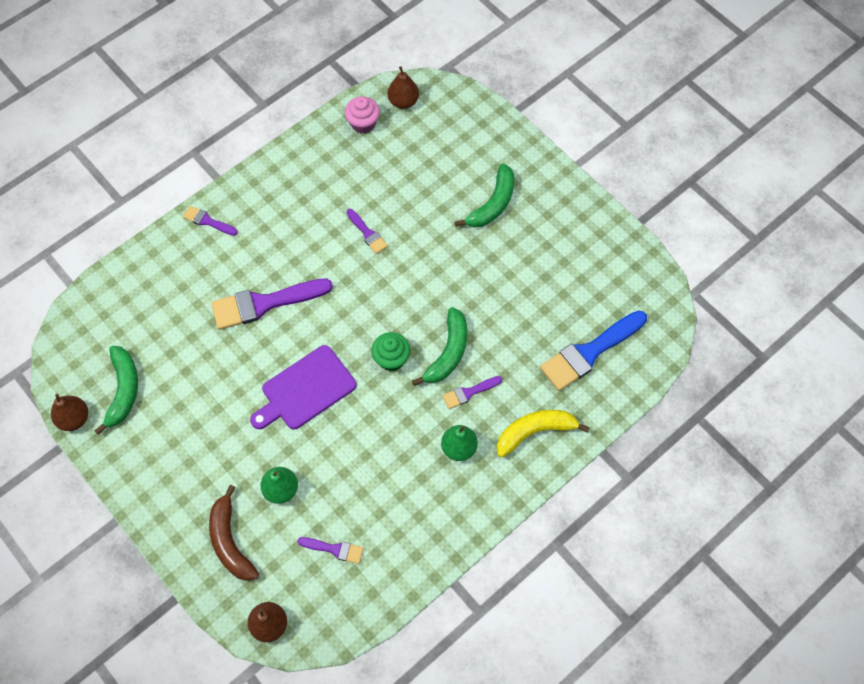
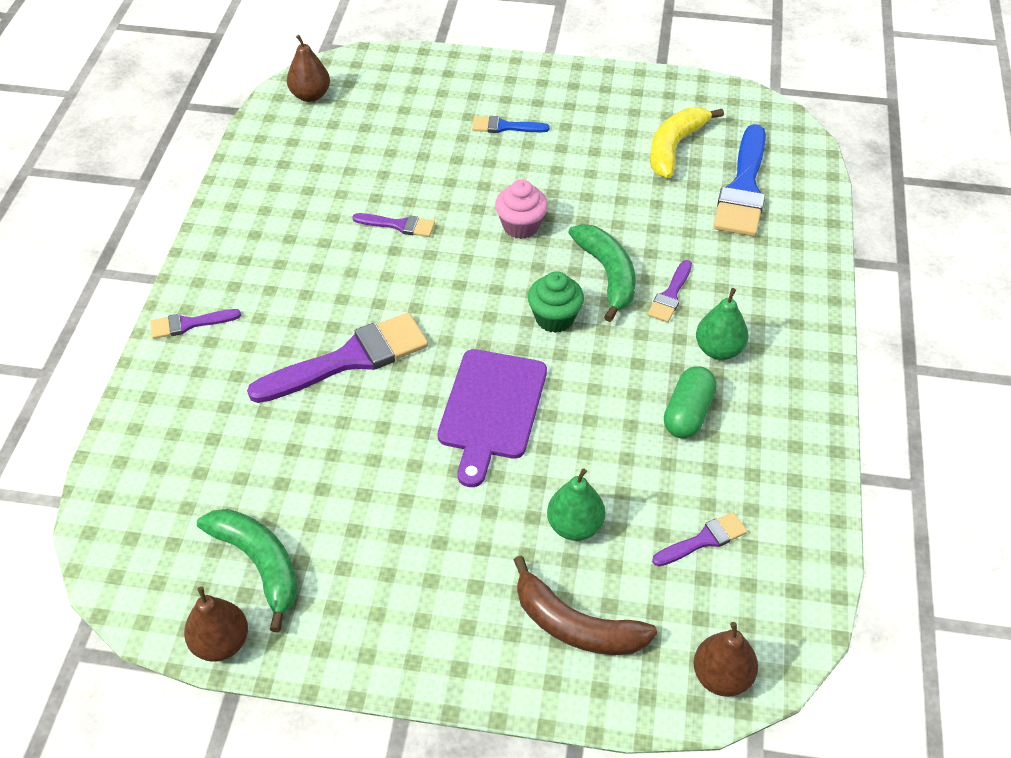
camera: 40 degrees left, 15 degrees down
(264, 303) = (349, 359): purple brush -> purple brush turned 150 degrees counterclockwise
(363, 123) = (285, 136): pink cupcake -> pink cupcake (521, 226)
(401, 473) = (688, 413): none -> green capsule
(493, 204) = (505, 127): green banana -> blue brush
(535, 431) = (774, 285): yellow banana -> yellow banana (674, 147)

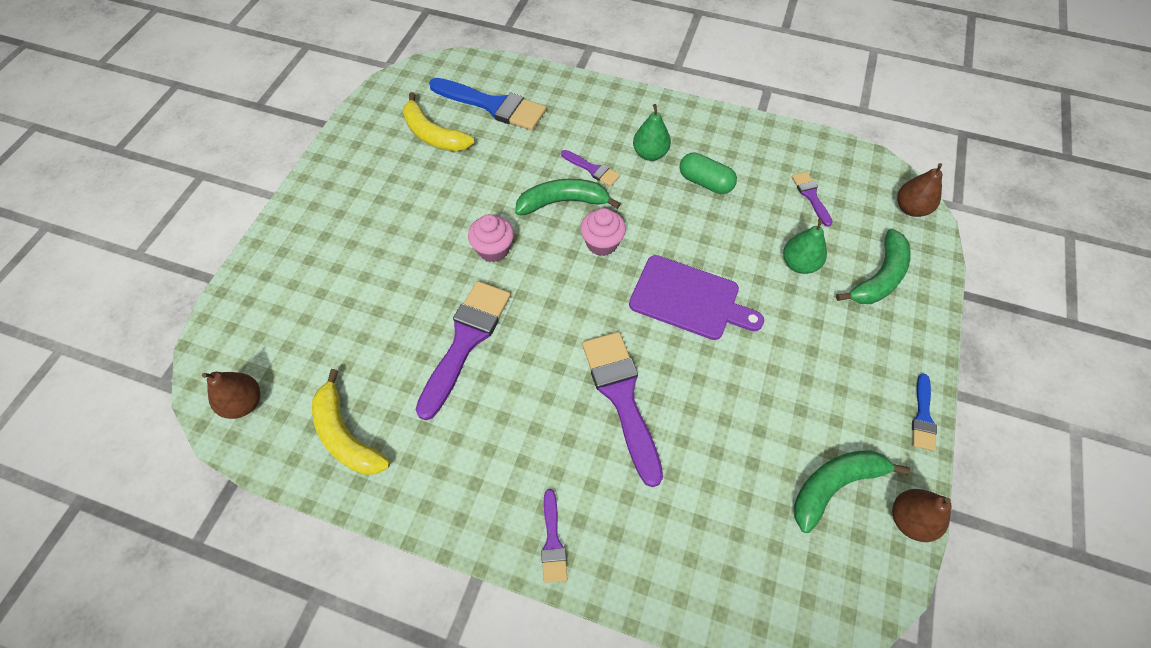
camera: 80 degrees left, 10 degrees up
(285, 165) = (346, 435): none -> yellow banana
(399, 225) = (465, 341): purple brush -> purple brush, size x2.01
(505, 127) = (363, 242): blue brush -> blue brush (923, 416)
(554, 318) = (602, 243): green cupcake -> pink cupcake
(575, 625) = (879, 277): brown banana -> green banana

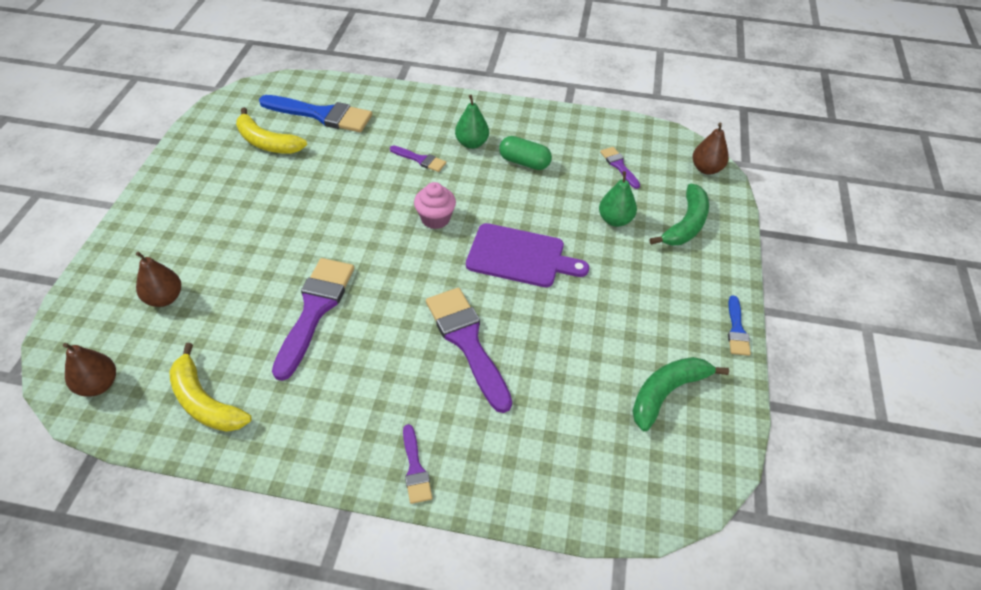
camera: 10 degrees left, 10 degrees down
(493, 249) = (334, 232): pink cupcake -> none
(563, 202) = (396, 188): green banana -> none
(909, 520) = (735, 413): brown pear -> brown pear (164, 298)

